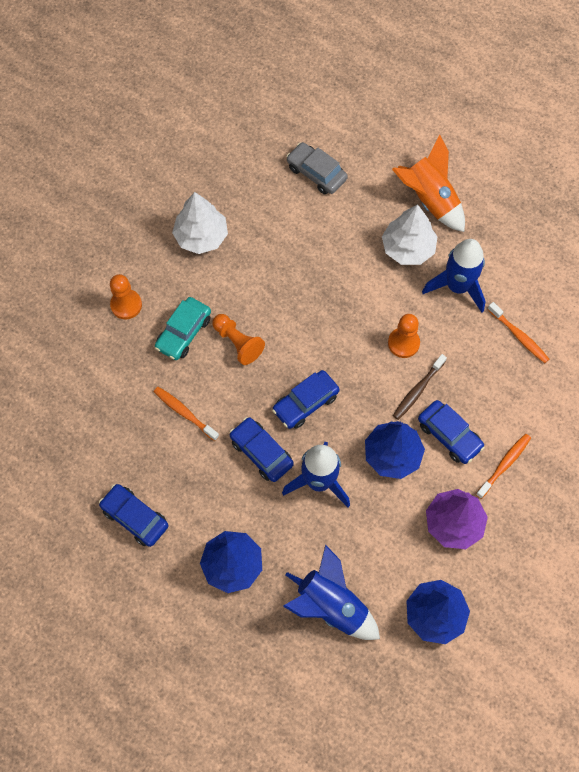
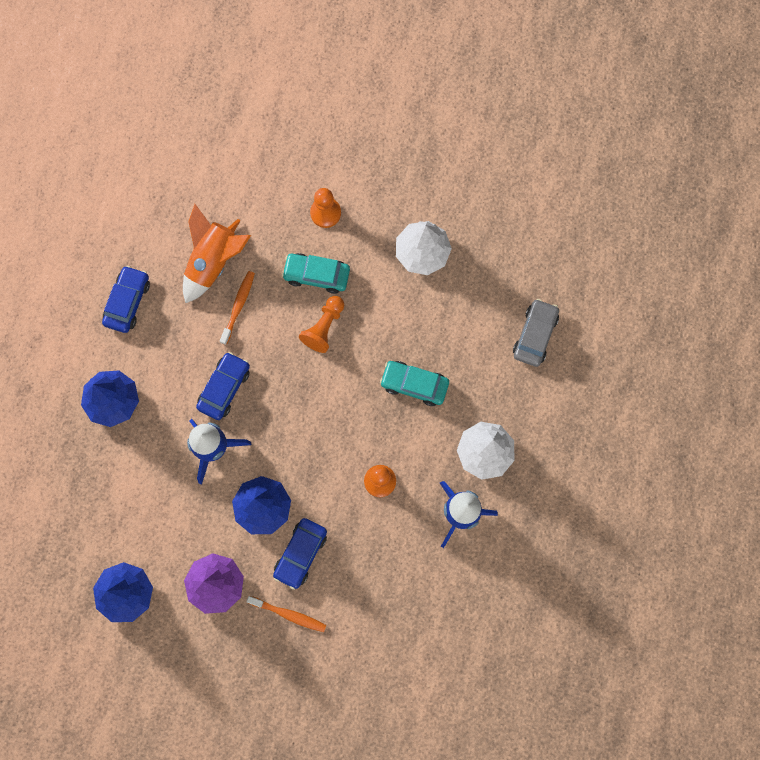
camera: 70 degrees right, 10 degrees up
(305, 403) = (286, 411): blue car -> none
(323, 284) = (414, 384): none -> turquoise car
(331, 606) = (104, 499): blue rocket -> none
(418, 390) = (336, 510): brown toothbrush -> none
(429, 200) = (547, 456): orange rocket -> orange rocket (213, 261)
(519, 336) = (428, 590): orange toothbrush -> none

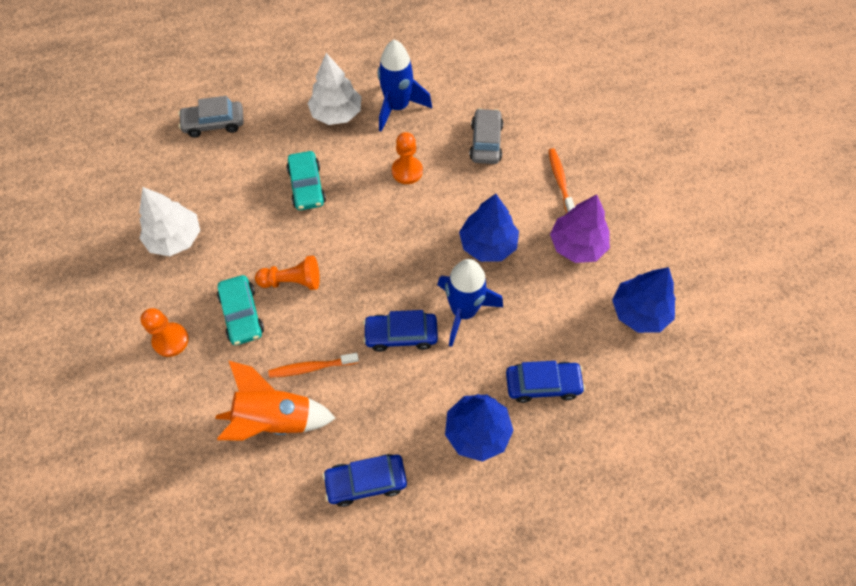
camera: 120 degrees left, 15 degrees down
(300, 554) = (506, 197): blue car -> blue car (543, 384)
(370, 573) = (485, 142): none -> grey car

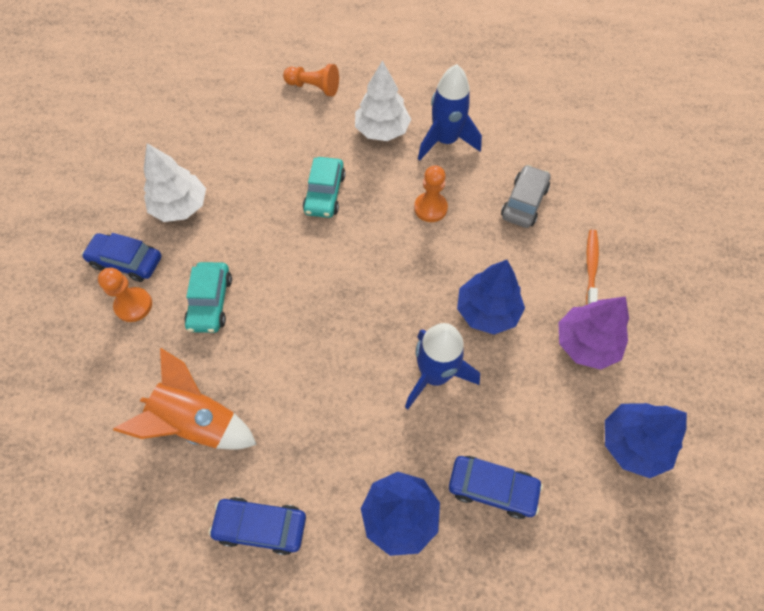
camera: 20 degrees right, 0 degrees up
(214, 124) = (262, 108): grey car -> none
(292, 281) = (272, 284): orange pawn -> orange pawn (314, 87)
(312, 367) = (255, 381): orange toothbrush -> none
(401, 335) = (359, 378): blue car -> blue car (126, 262)

